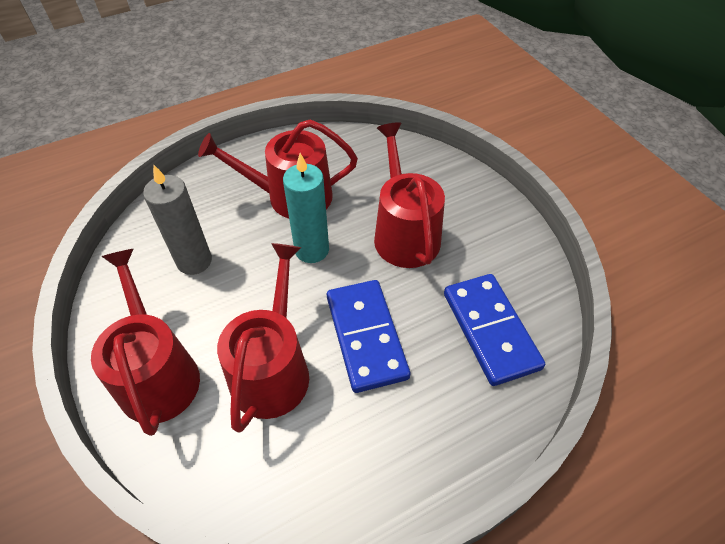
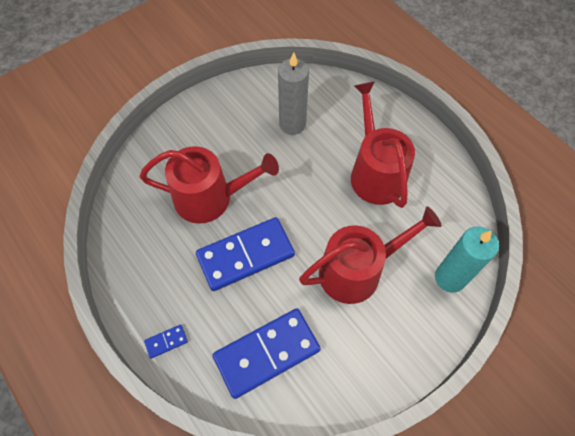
camera: 80 degrees right, 10 degrees up
(157, 374) = (198, 131): red watering can -> none
(312, 250) = (321, 200): turquoise candle -> turquoise candle (450, 278)
(470, 443) = (166, 341): none -> blue domino

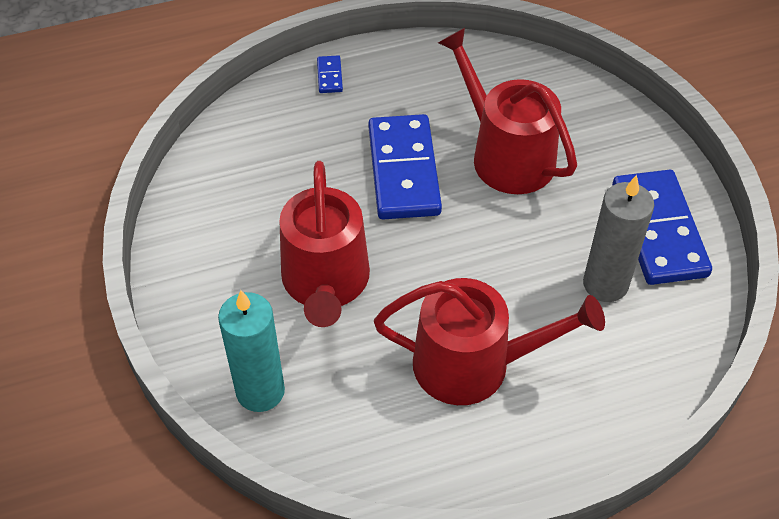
camera: 110 degrees right, 10 degrees down
(210, 198) = (506, 155): red watering can -> red watering can turned 120 degrees clockwise
(266, 353) = (269, 158): blue domino -> blue domino (659, 230)

